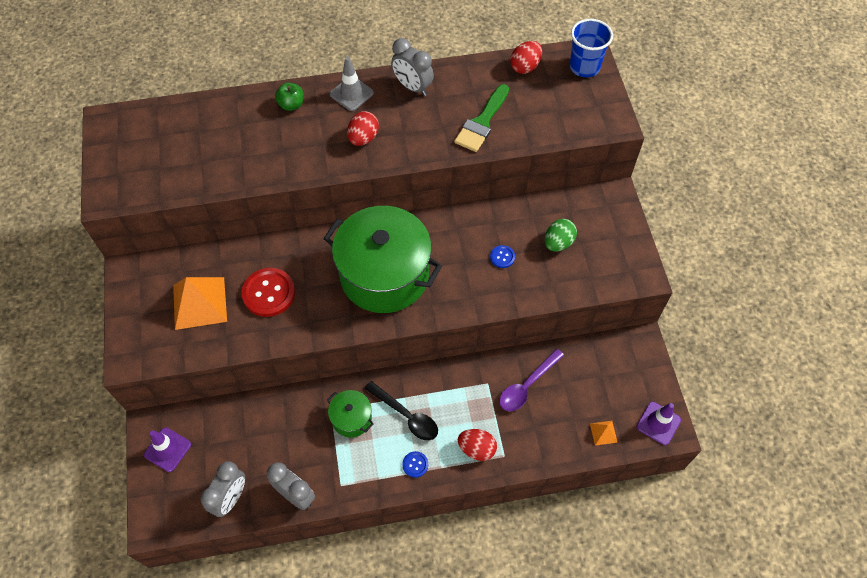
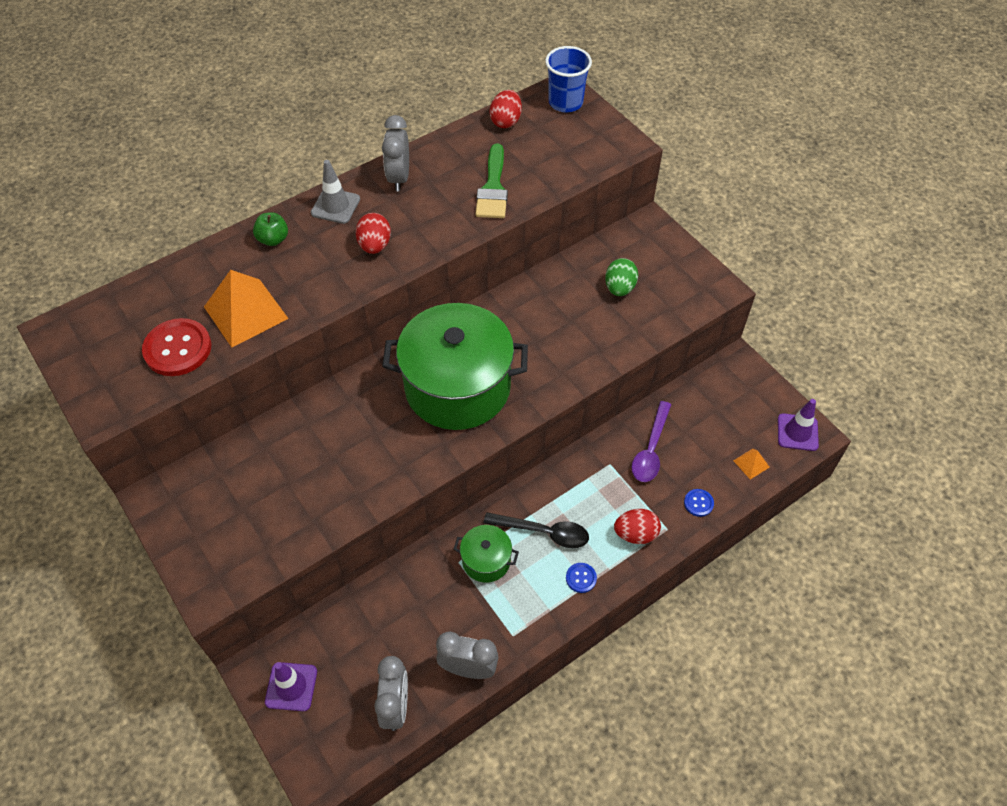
camera: 25 degrees left, 5 degrees down
(199, 303) = (262, 497): orange pyramid -> orange pyramid (246, 312)
(268, 293) = (338, 455): red button -> red button (178, 349)
(412, 87) = (399, 178): grey clock -> grey clock turned 75 degrees clockwise
(502, 257) = (571, 322): blue button -> blue button (698, 503)

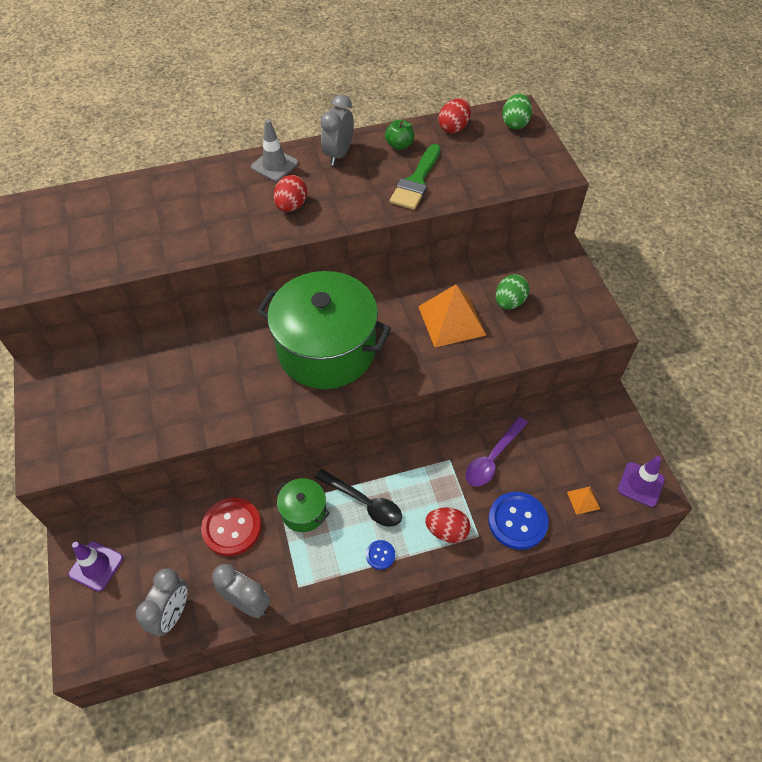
camera: 20 degrees right, 0 degrees up
(178, 349) = (92, 250): red button -> red button (232, 527)
(246, 312) = (159, 234): orange pyramid -> orange pyramid (451, 320)
(273, 239) = (211, 180): green apple -> green apple (399, 145)
(565, 102) = (515, 123): blue cup -> green egg
(698, 503) = (517, 521): blue button -> blue button, size x2.05

